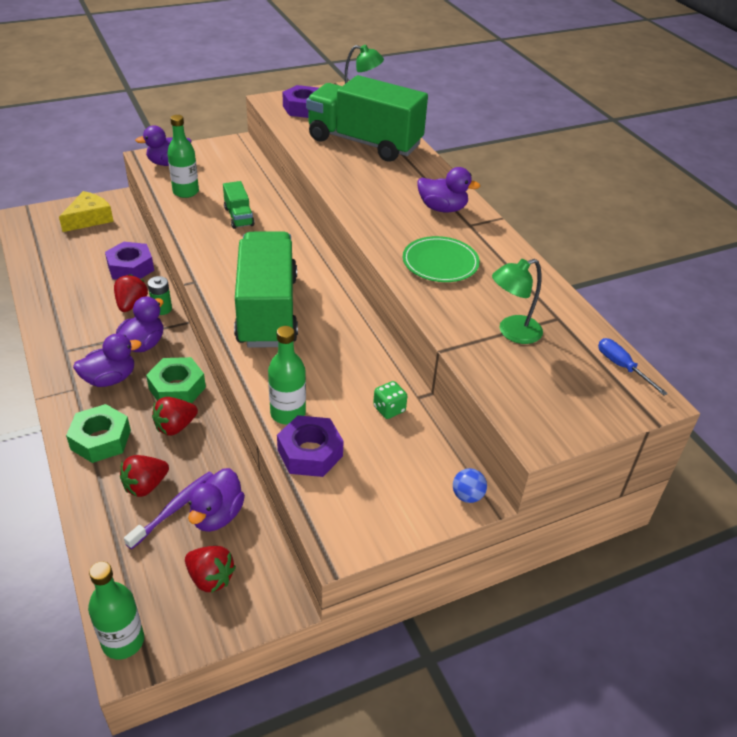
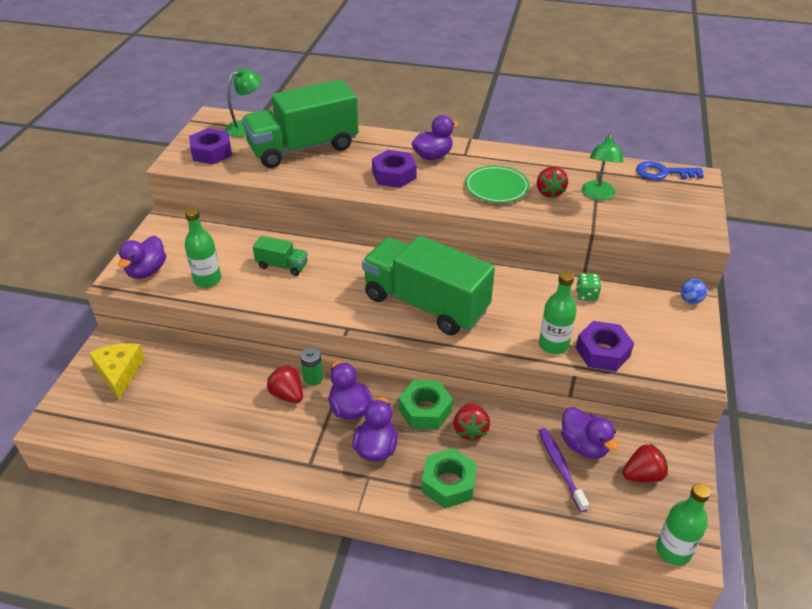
camera: 50 degrees left, 0 degrees up
(131, 268) = (232, 374): purple nut -> purple nut (394, 175)
(145, 486) = (524, 475): red strawberry -> red strawberry (549, 192)
(622, 367) = (663, 173): blue screwdriver -> blue key

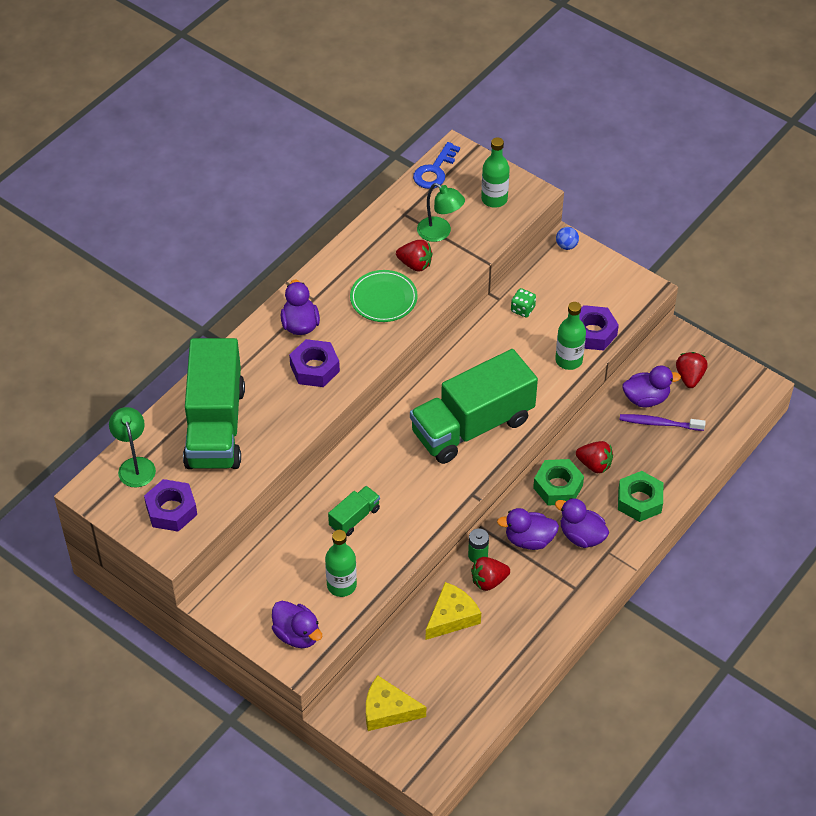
camera: 65 degrees left, 10 degrees up
(236, 382) = (452, 617): none -> yellow cheese
(673, 550) = (757, 394): green bottle -> green bottle (494, 199)

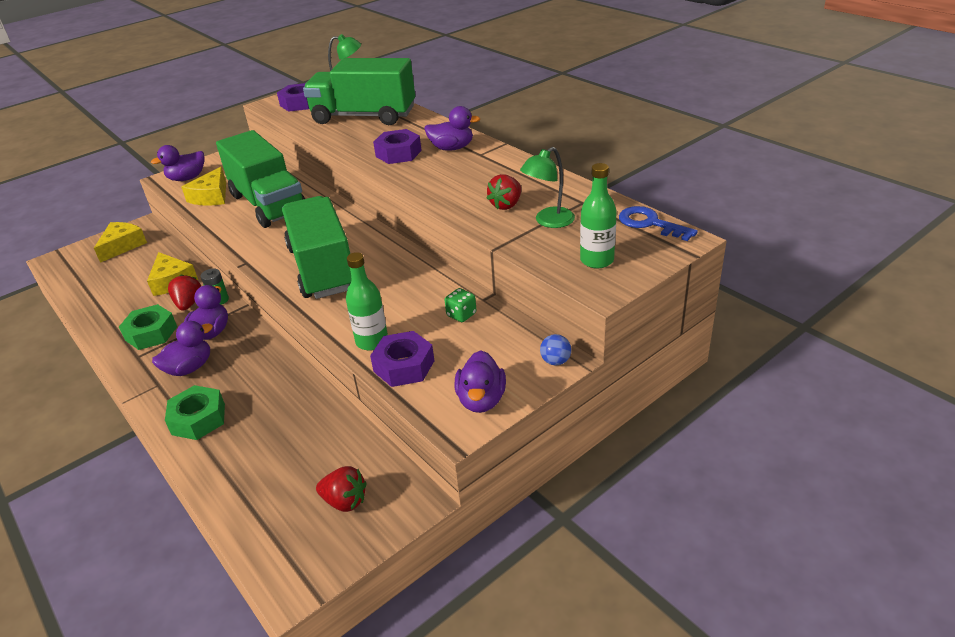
camera: 105 degrees right, 15 degrees down
(341, 585) = (211, 196): green bottle -> yellow cheese
(354, 518) = (268, 204): green truck -> green truck, size x2.33
(383, 298) = (466, 187): green plate -> none
(558, 487) = (257, 359): green nut -> green nut (151, 333)
(594, 464) = (266, 390): red strawberry -> none
(646, 398) = (332, 449): purple duck -> purple duck (481, 400)
(659, 423) = (290, 455): purple toothbrush -> none

